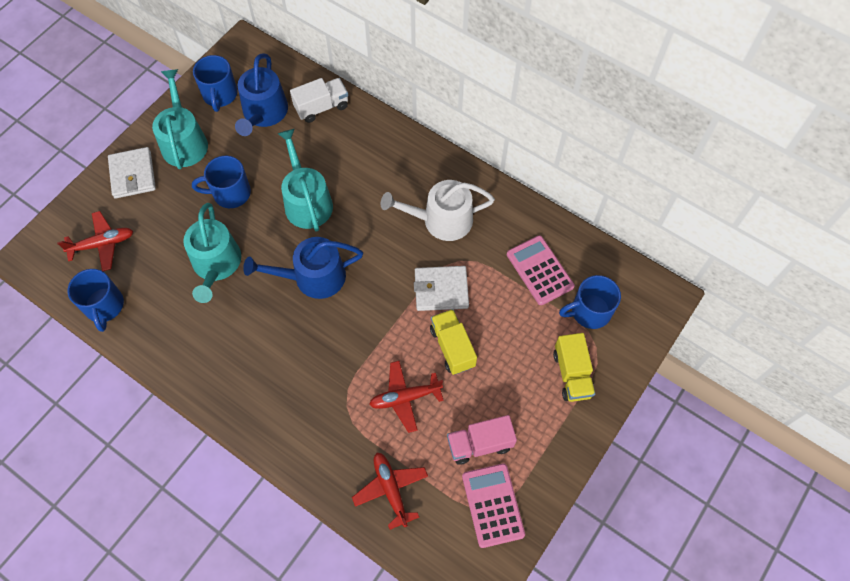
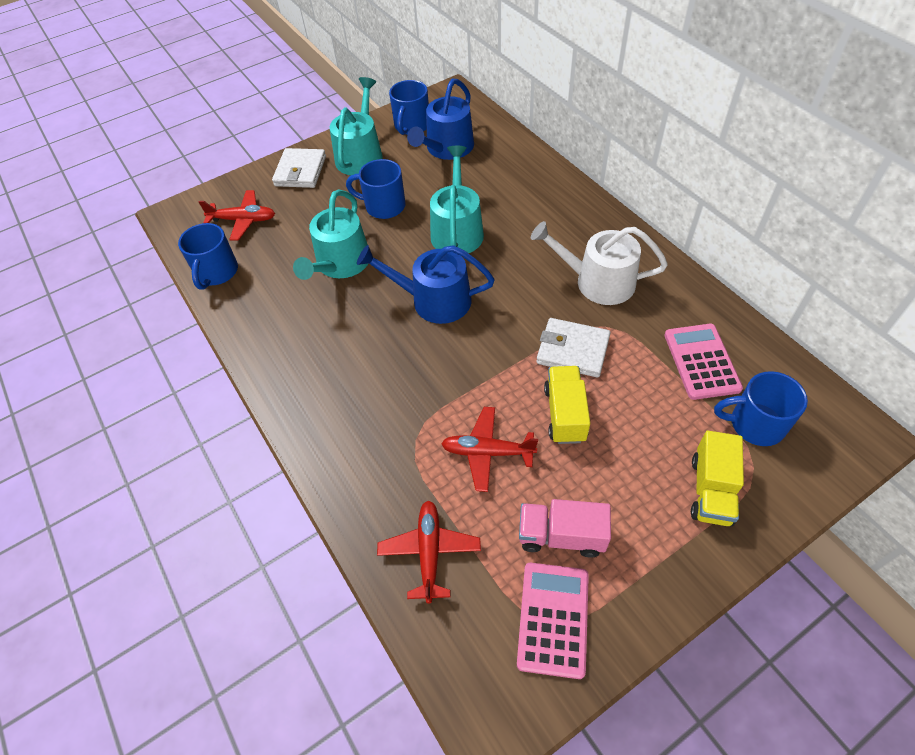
camera: 25 degrees right, 10 degrees down
(321, 107) = (506, 155): white truck -> none

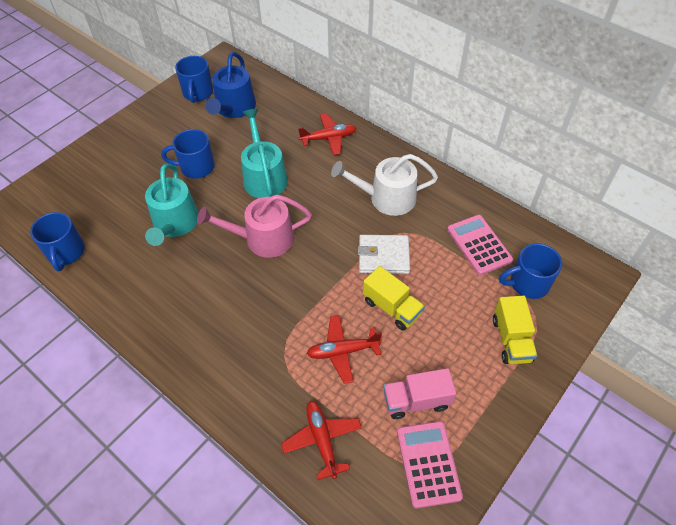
camera: 20 degrees left, 0 degrees up
(243, 220) = (74, 201): red plane -> red plane (328, 138)
(300, 171) = (112, 149): white wallet -> none
(360, 155) = (161, 125): turquoise watering can -> none
(433, 300) = (263, 239): blue watering can -> pink watering can
(565, 414) = (392, 307): yellow truck -> yellow truck turned 150 degrees clockwise

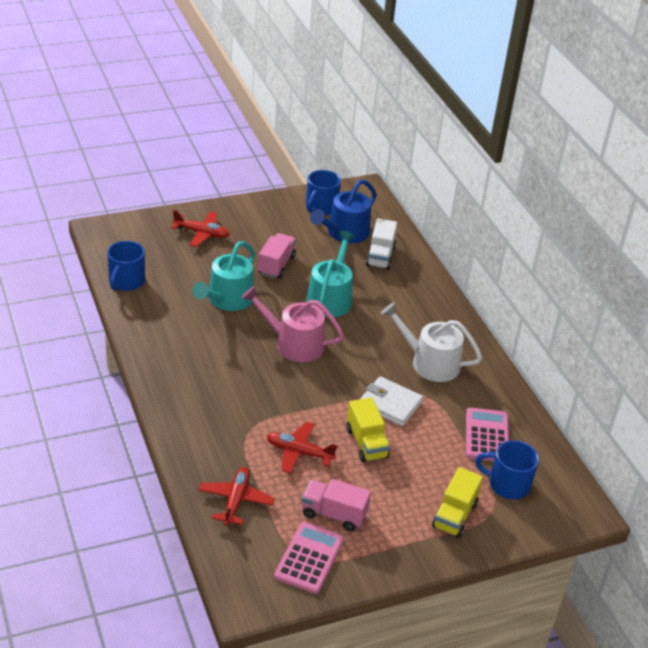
camera: 25 degrees right, 15 degrees down
(196, 167) = (276, 265): blue mug -> pink truck
(278, 117) = (380, 256): none -> white truck
(328, 138) = (414, 293): red plane -> red plane (202, 233)

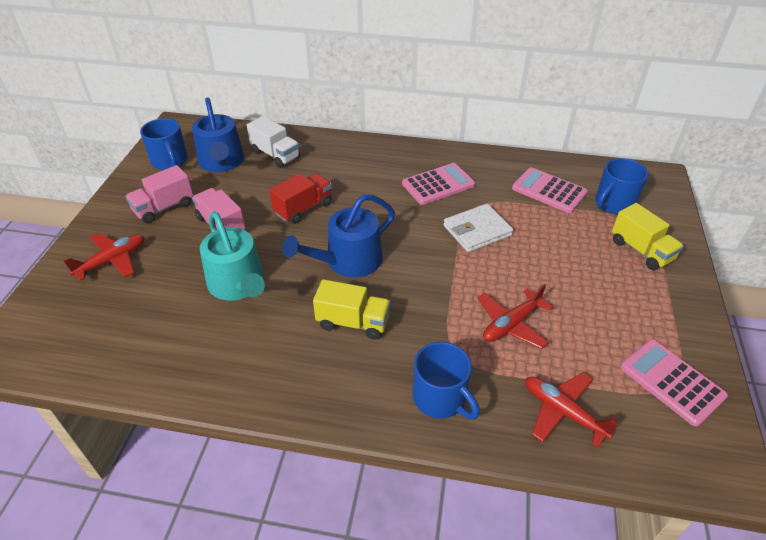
camera: 55 degrees left, 5 degrees up
(126, 282) = (121, 365): blue mug -> blue mug (440, 398)
(294, 344) = (348, 261): pink watering can -> blue watering can
(330, 298) = (303, 208): turquoise watering can -> red truck
(333, 514) = (613, 335): pink truck -> pink truck (164, 208)
(366, 443) = (522, 268): yellow truck -> yellow truck (353, 322)
(430, 362) = (438, 184): white watering can -> pink calculator

